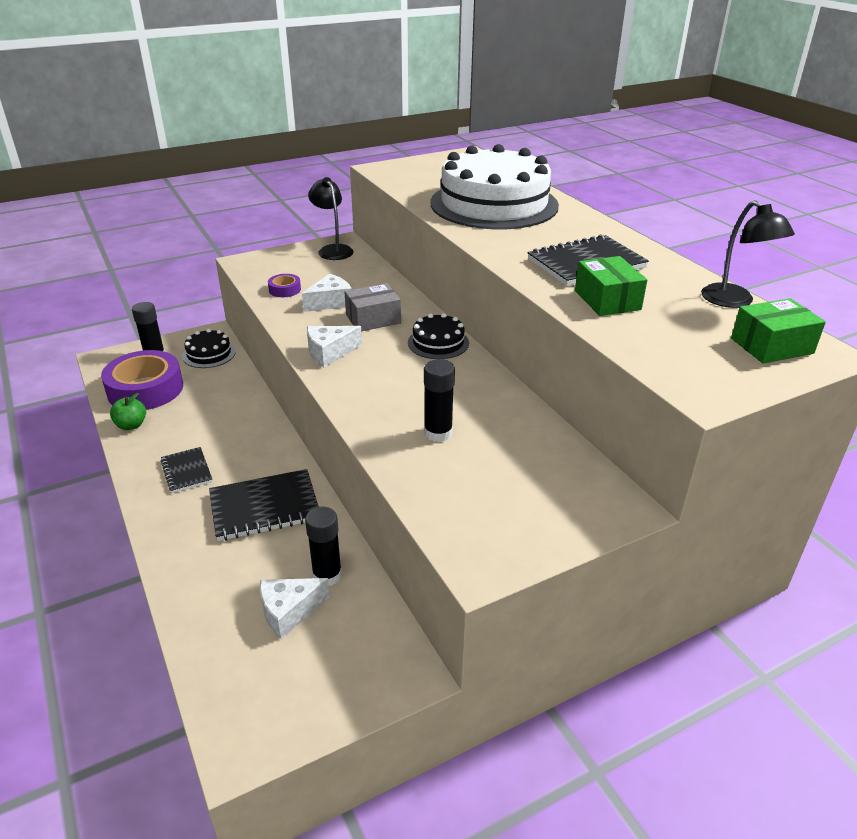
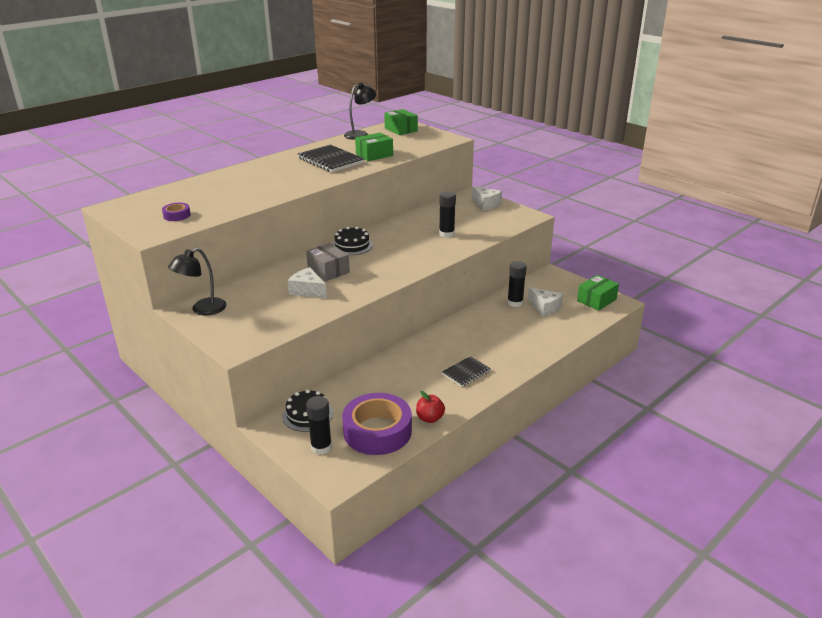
camera: 105 degrees left, 5 degrees down
(131, 425) = (430, 418): green apple -> red apple
(265, 507) = (480, 333): black notebook -> none
(268, 710) = (596, 300): none -> green box
(285, 290) = (291, 314): purple tape -> purple tape (177, 215)
(329, 353) = (382, 277): white cheese -> white cheese (486, 204)
(494, 204) = (237, 188): white cake -> none

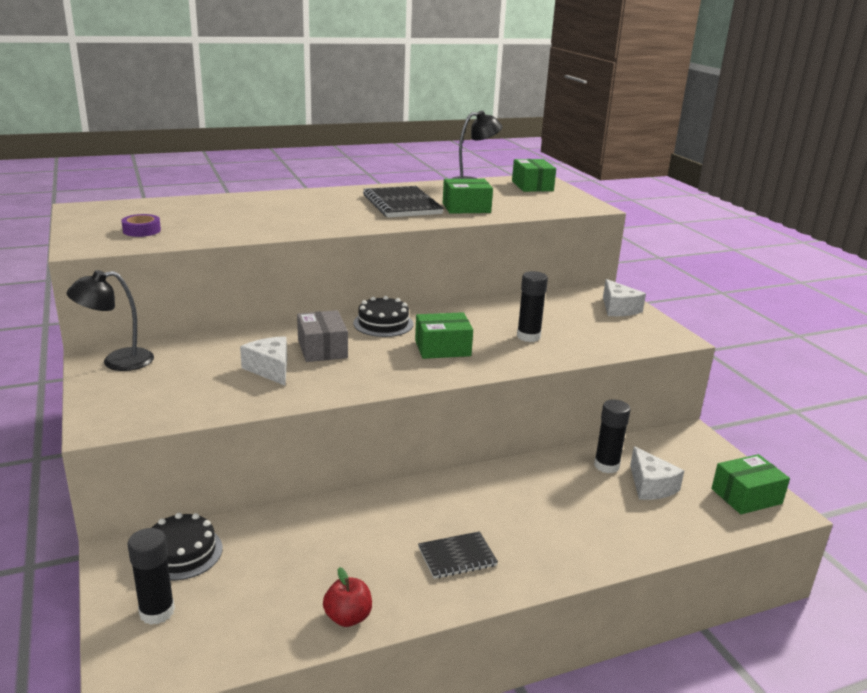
camera: 20 degrees right, 5 degrees down
(377, 431) = (255, 613): purple tape -> none
(401, 253) = (442, 348): none -> green box

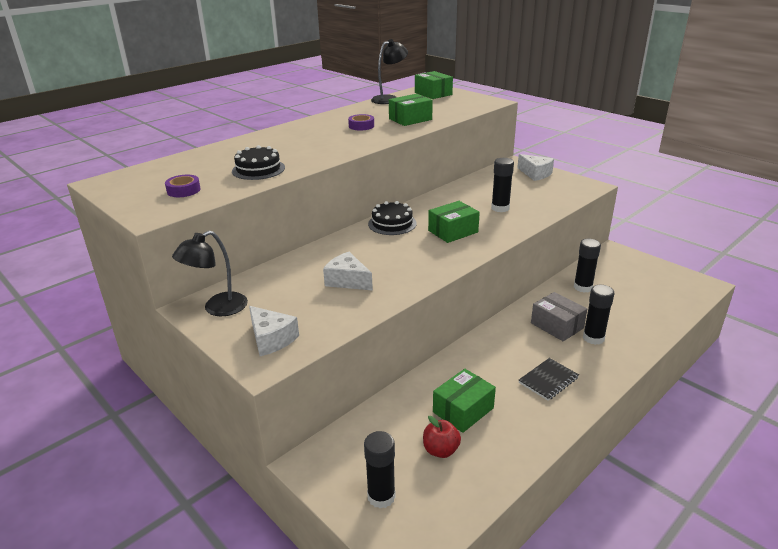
camera: 20 degrees left, 5 degrees up
(182, 552) = (357, 445): black cake -> black cake (258, 169)
(322, 349) = (369, 254): grey box -> grey box (557, 325)
(348, 617) = (517, 448): red apple -> red apple (440, 450)
(401, 205) = (361, 126): black notebook -> purple tape
(562, 527) = (593, 338): none -> black glue stick
(650, 486) = (620, 293): white cheese -> white cheese (271, 339)
(746, 496) = (677, 282): green box -> green box (463, 410)

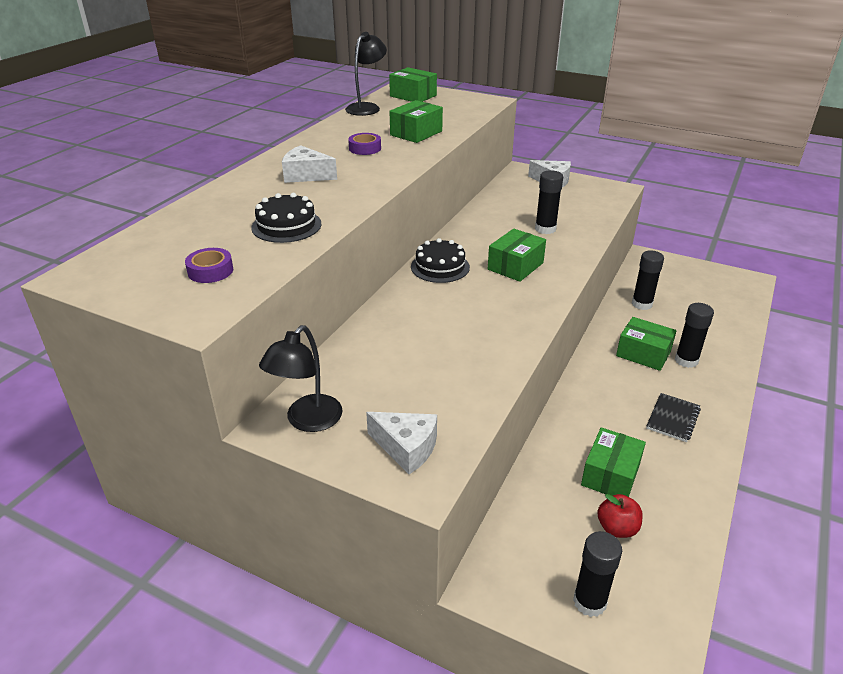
camera: 20 degrees left, 5 degrees up
(347, 281) = (441, 351): white cheese -> white cheese (306, 175)
(557, 325) = (643, 353): grey box -> green box

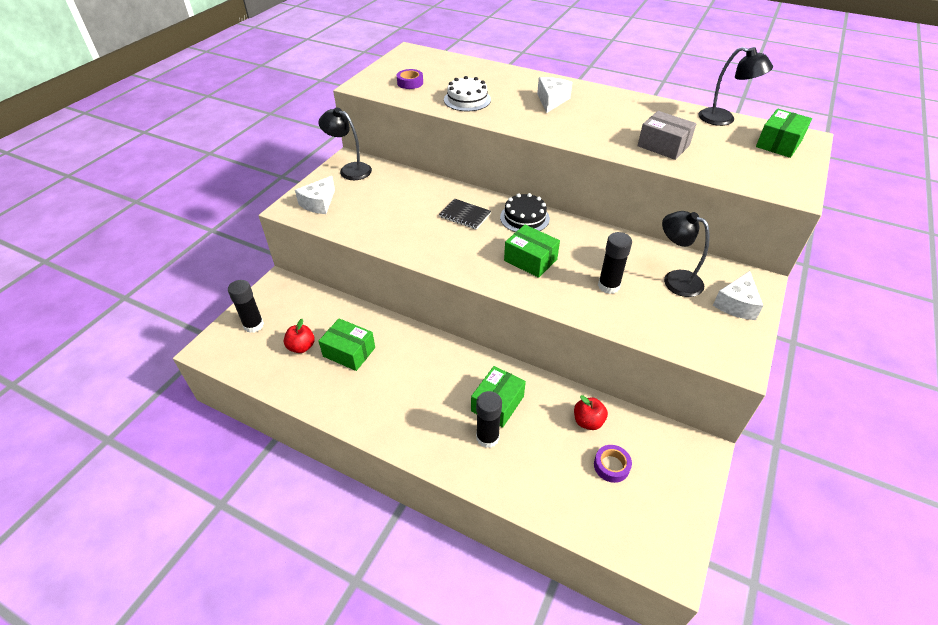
camera: 90 degrees right, 10 degrees up
(286, 225) = (467, 100): black cake -> white cake
(365, 148) = (614, 122): purple tape -> purple tape (611, 466)
(416, 133) = (663, 146): green box -> grey box
(528, 200) = (675, 279): none -> black lamp
(642, 304) = (588, 421): black glue stick -> red apple
(673, 419) = (404, 405): black notebook -> black notebook (465, 215)

